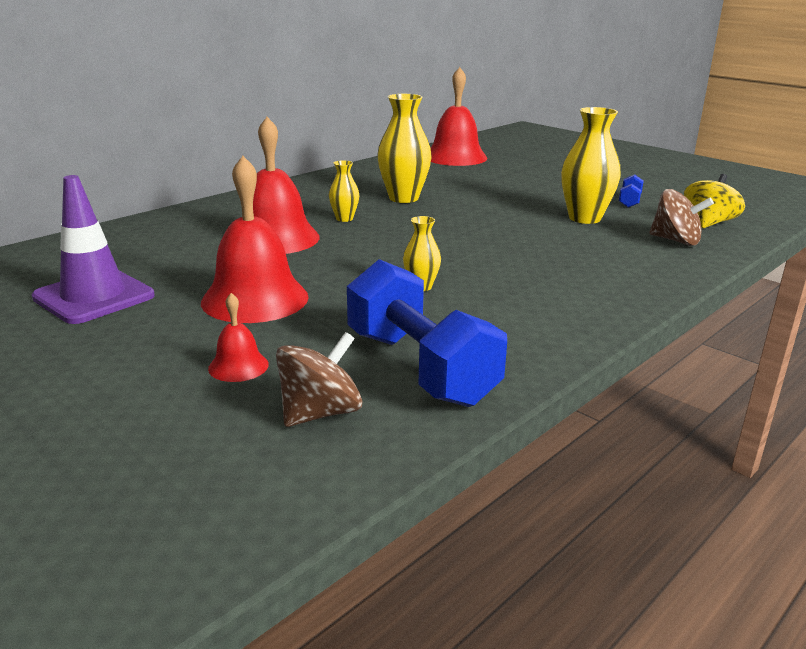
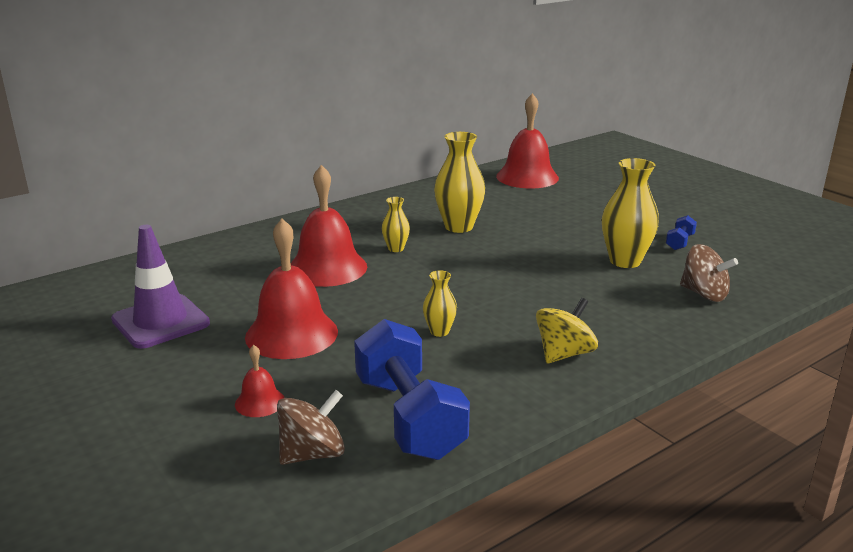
camera: 10 degrees right, 0 degrees up
(708, 223) = (748, 274): yellow spinning top -> yellow spinning top (564, 354)

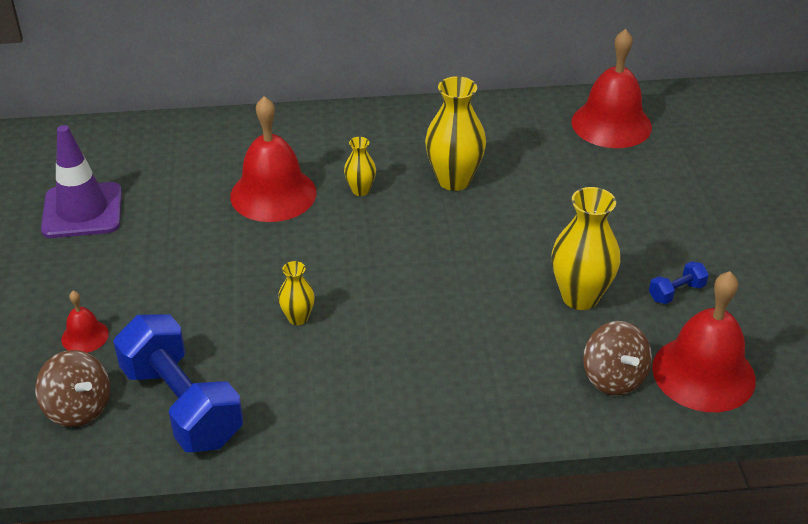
camera: 30 degrees right, 15 degrees up
(291, 334) = (172, 268): red bell -> red bell (703, 373)
(312, 453) = (78, 408): brown spinning top -> brown spinning top turned 45 degrees clockwise
(409, 417) = (182, 405): blue dumbbell -> blue dumbbell turned 45 degrees counterclockwise
(564, 354) = (383, 394): yellow spinning top -> none

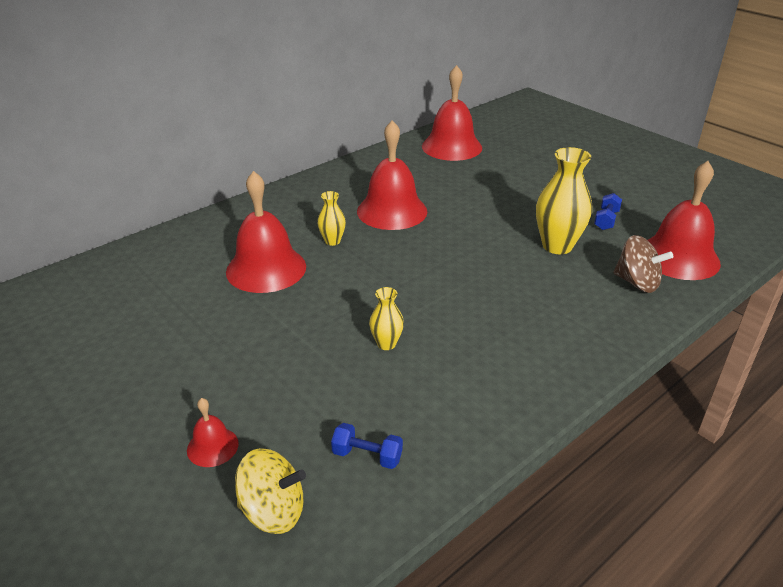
camera: 35 degrees left, 5 degrees down
(78, 408) = (273, 511): brown spinning top -> yellow spinning top
(82, 211) = (100, 347): purple traffic cone -> none
(182, 405) = (367, 456): blue dumbbell -> blue dumbbell, size x0.42
(454, 180) = (392, 211): yellow vase -> red bell

